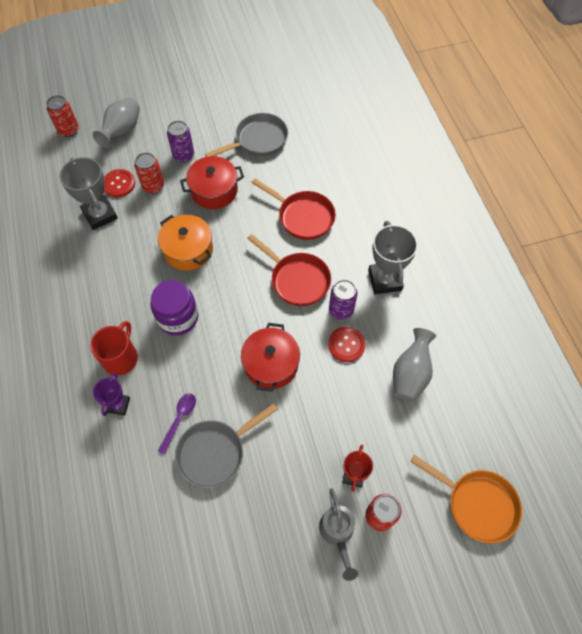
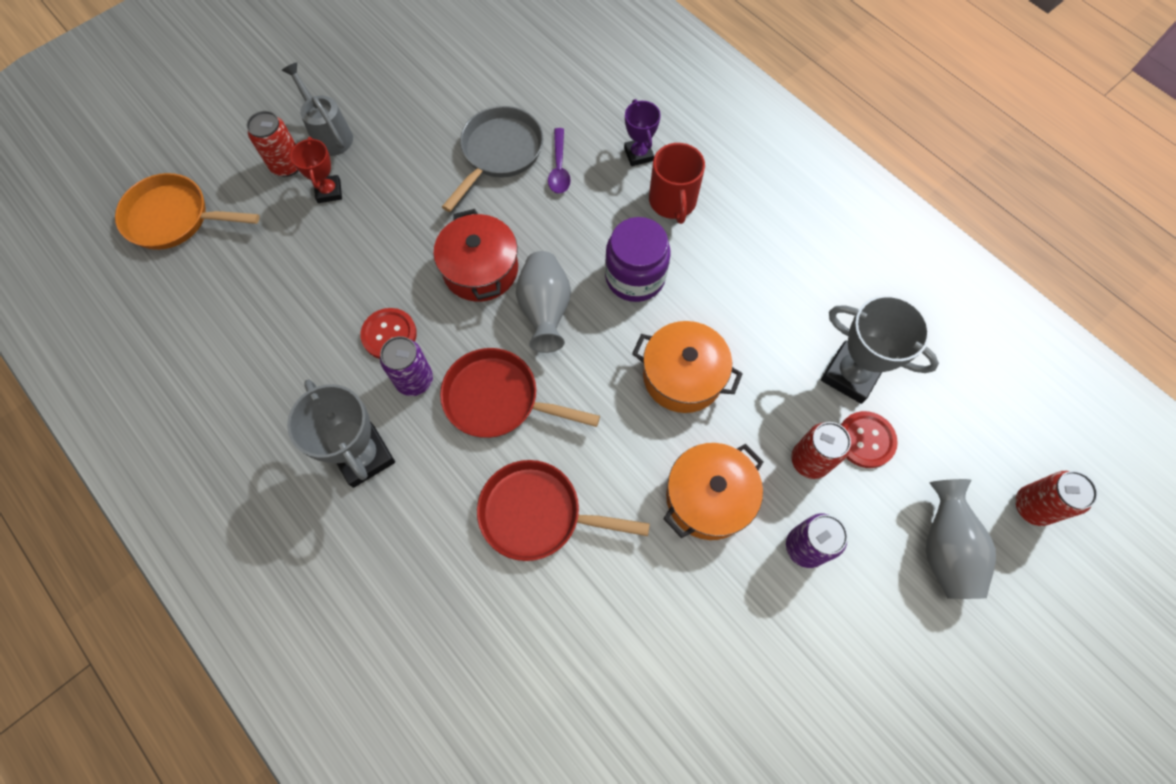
camera: 155 degrees right, 5 degrees up
(214, 191) = (708, 497): red pot -> orange pot
(258, 140) = (696, 646): grey pan -> none
(410, 374) = (288, 331): grey vase -> grey vase (545, 310)

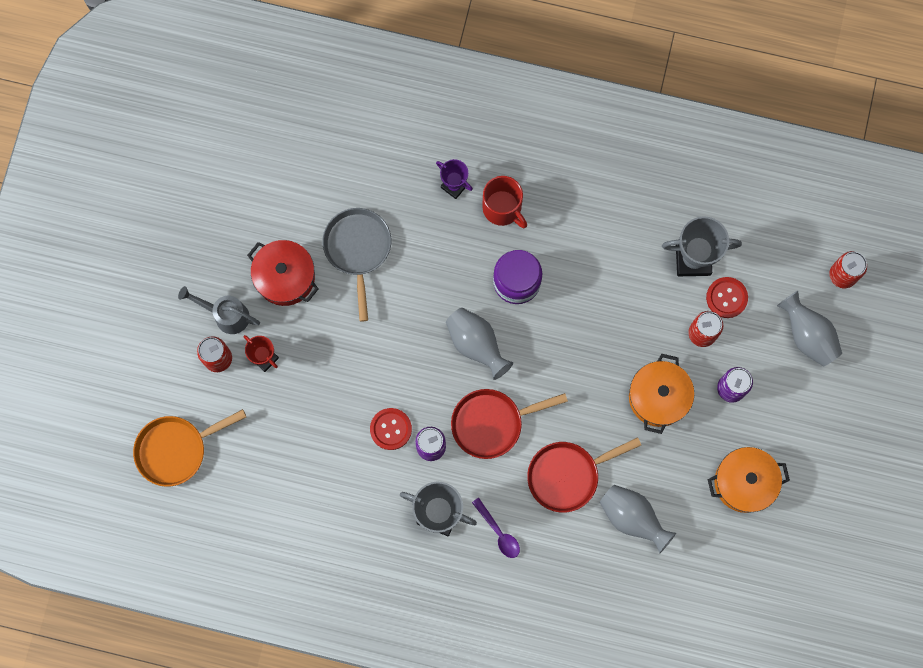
camera: 35 degrees left, 10 degrees up
(480, 269) = (413, 345): red pot -> red pot (285, 277)
(559, 168) = (408, 234): purple spoon -> purple spoon (499, 533)
(577, 620) = (632, 518): none -> grey vase
(683, 376) = (593, 330): orange pot -> orange pot (744, 482)

